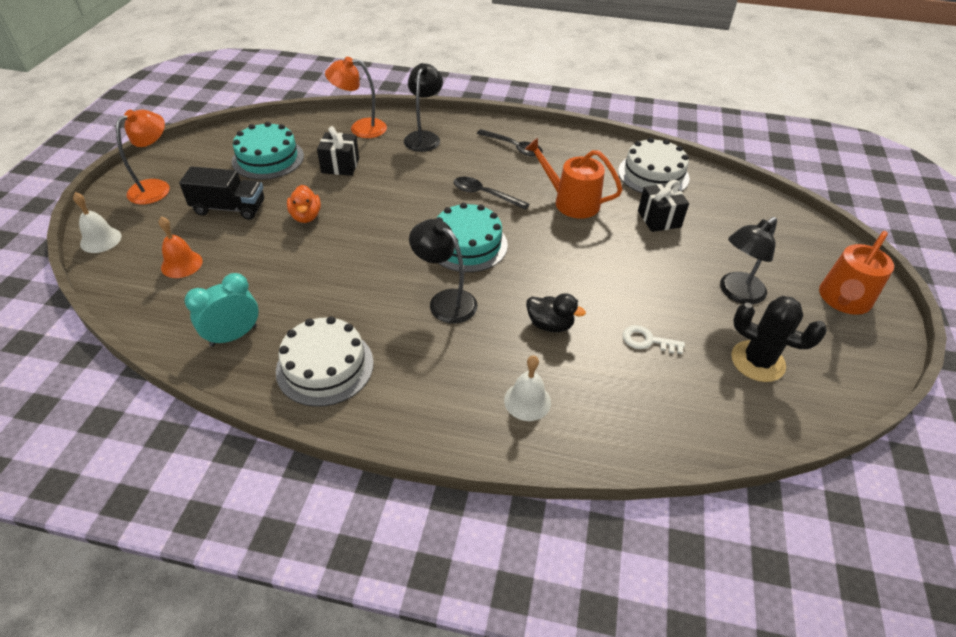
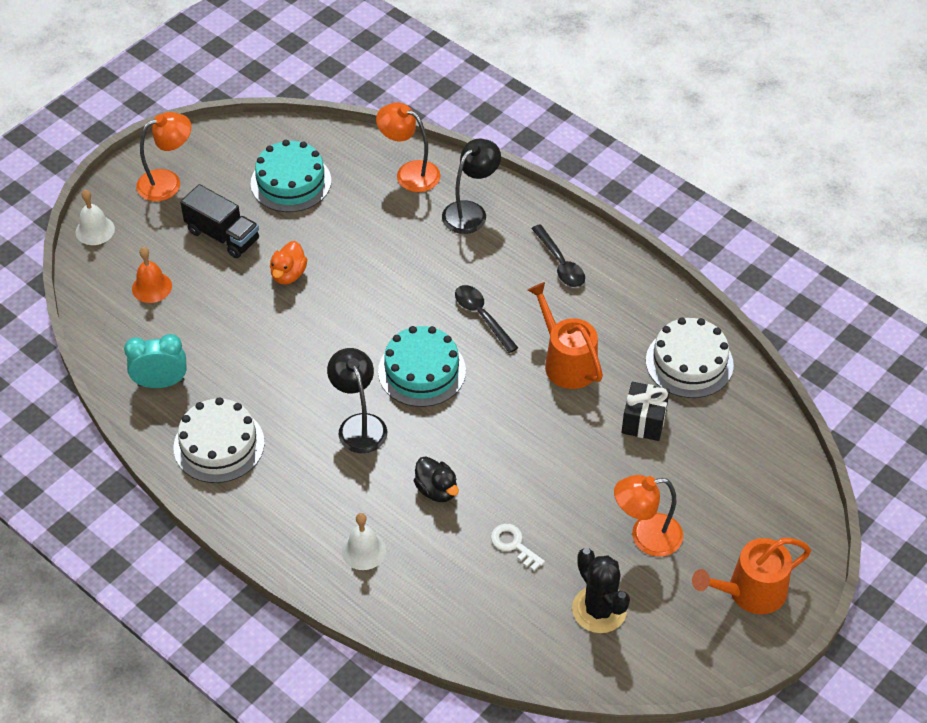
camera: 30 degrees right, 5 degrees up
(340, 165) = (358, 220): black gift -> none
(736, 293) = (646, 537): black lamp -> orange lamp

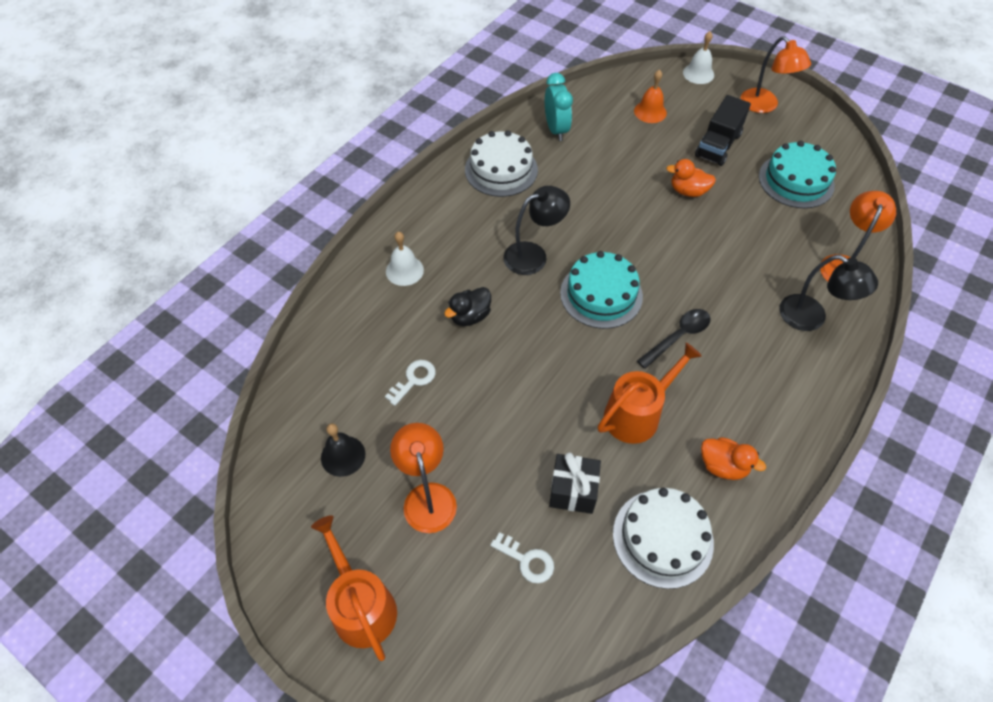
camera: 85 degrees right, 5 degrees up
(560, 264) = (768, 402): black spoon -> none
(599, 609) = (343, 456): black cactus -> black bell
(623, 309) = (723, 466): none -> orange duck
(708, 462) = (527, 560): none -> white key

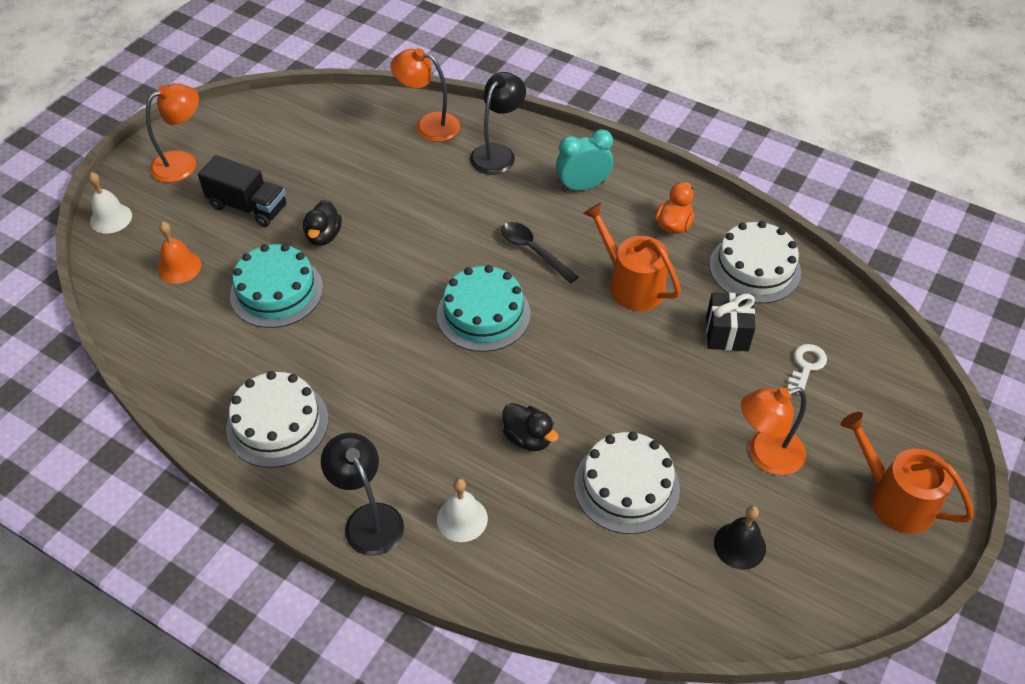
camera: 95 degrees left, 5 degrees down
(361, 606) = (894, 499): orange watering can -> orange watering can turned 75 degrees clockwise
(414, 380) = (626, 486): white key -> white cake
(533, 255) = (428, 379): black lamp -> black lamp (368, 519)
(556, 130) = (203, 365): turquoise clock -> turquoise clock (582, 186)
(688, 191) = (323, 236): orange duck -> black duck
(796, 181) = (310, 147): turquoise cake -> turquoise cake (276, 291)

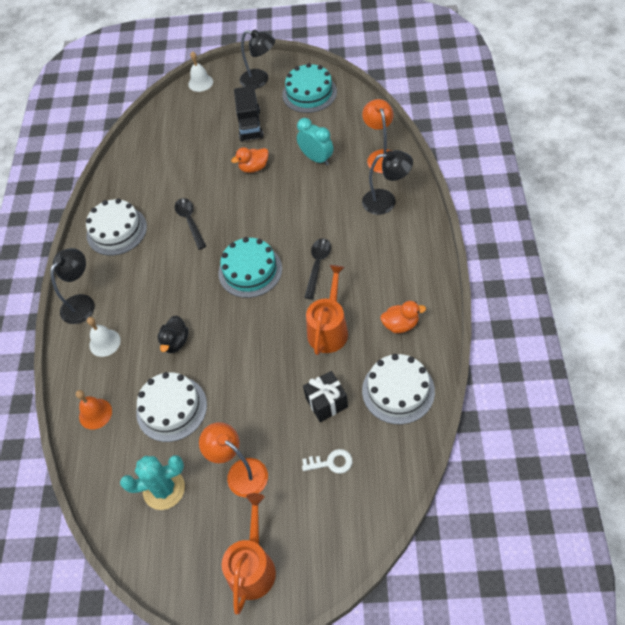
camera: 65 degrees right, 5 degrees up
(179, 267) = (188, 128): orange bell -> orange bell (95, 414)
(183, 162) = (260, 80): orange lamp -> black lamp
(276, 291) = (200, 175): turquoise cake -> turquoise cake (309, 93)
(323, 236) = (254, 168): black duck -> orange duck
(345, 337) = (190, 221): none -> black spoon
(582, 186) = (394, 259): turquoise clock -> turquoise clock (316, 159)
(739, 545) = (164, 489): black bell -> turquoise cactus

